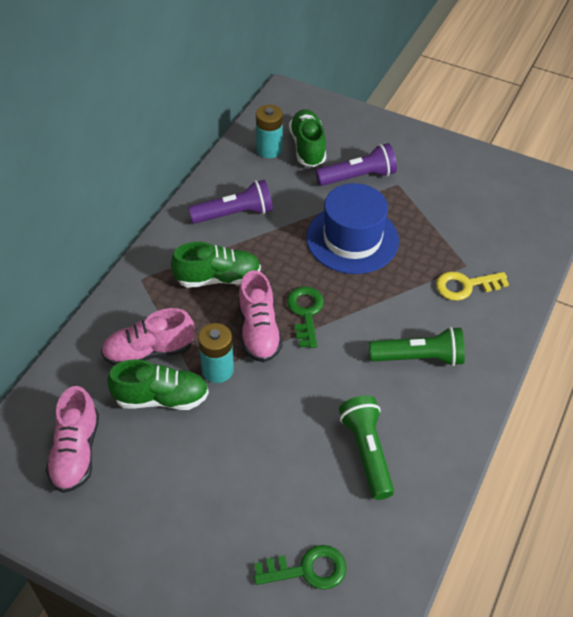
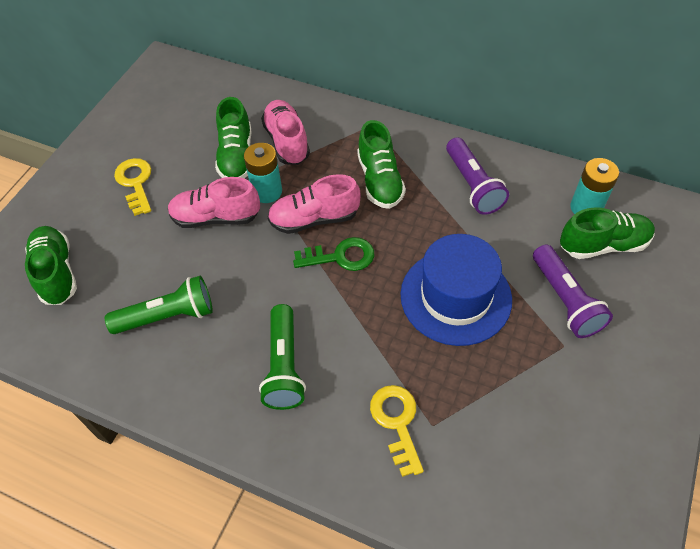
camera: 90 degrees right, 5 degrees up
(76, 452) = (186, 112): pink shoe -> pink shoe (216, 217)
(184, 499) = (135, 183): none -> yellow key
(307, 569) = (56, 273): green key -> green shoe

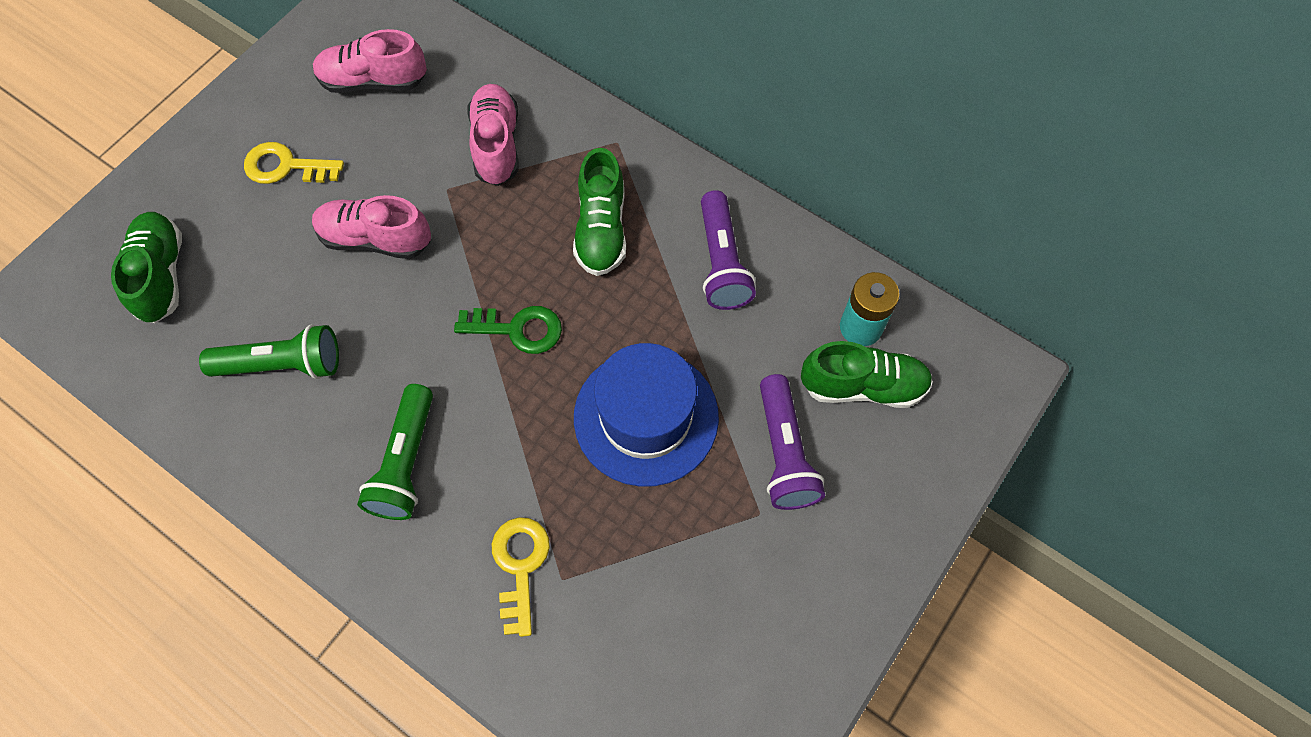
camera: 10 degrees right, 10 degrees up
(135, 183) = (286, 166): yellow key -> yellow key turned 75 degrees counterclockwise
(236, 156) = (425, 153): green shoe -> none
(267, 191) = (450, 215): turquoise battery -> none
(314, 219) = (500, 268): pink shoe -> pink shoe (373, 81)

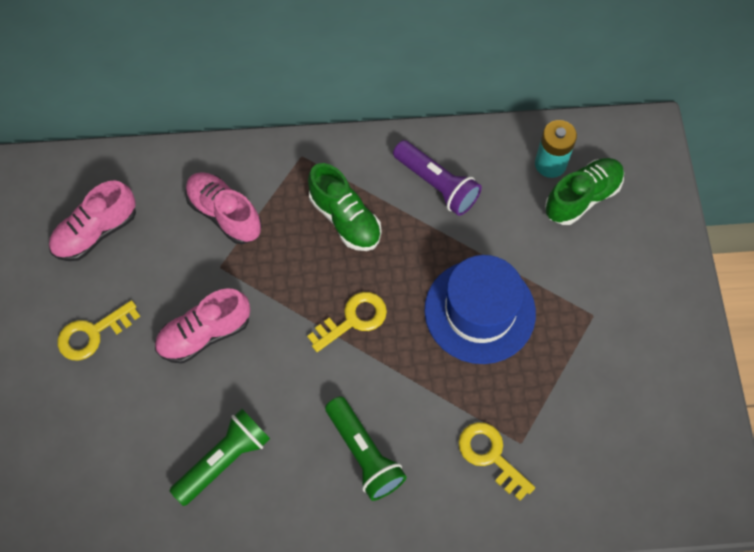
camera: 40 degrees left, 0 degrees up
(161, 275) = (78, 471): green shoe -> none
(518, 329) = (353, 319): green key -> yellow key
(784, 453) = (575, 270): purple flashlight -> none

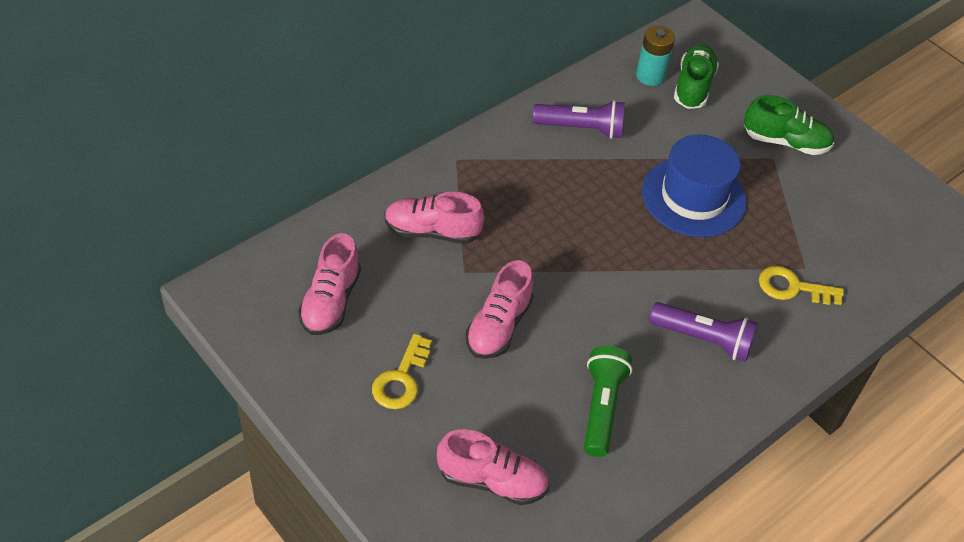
camera: 40 degrees left, 15 degrees down
(87, 466) = (492, 480): none -> pink shoe
(345, 219) = (533, 186): green shoe -> green shoe (785, 142)
(353, 319) = (606, 252): yellow key -> none
(364, 454) = (704, 339): green flashlight -> purple flashlight

